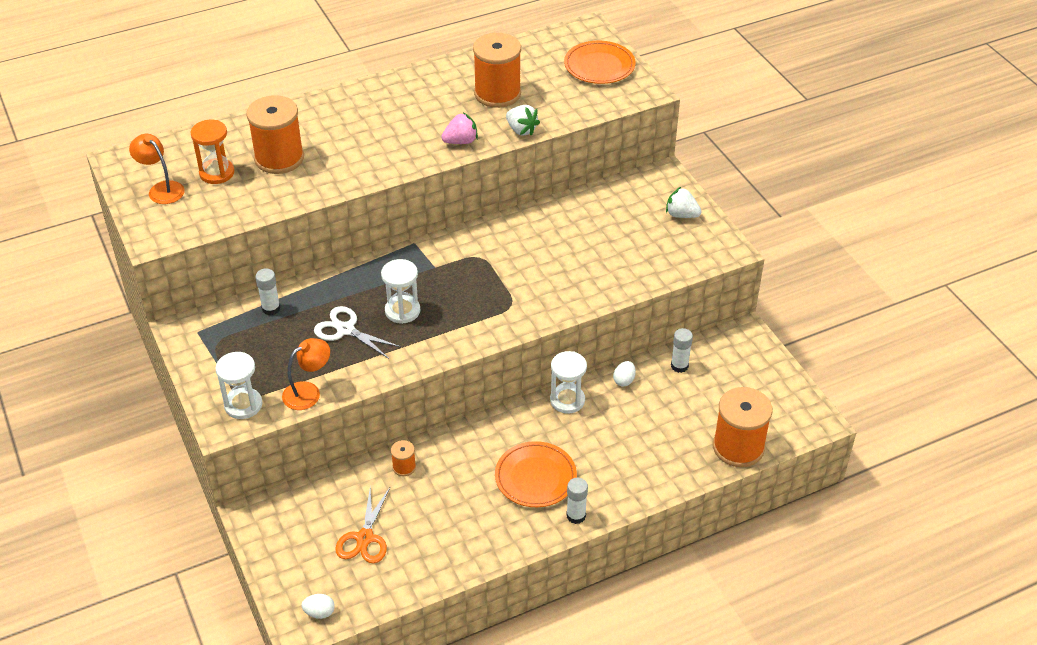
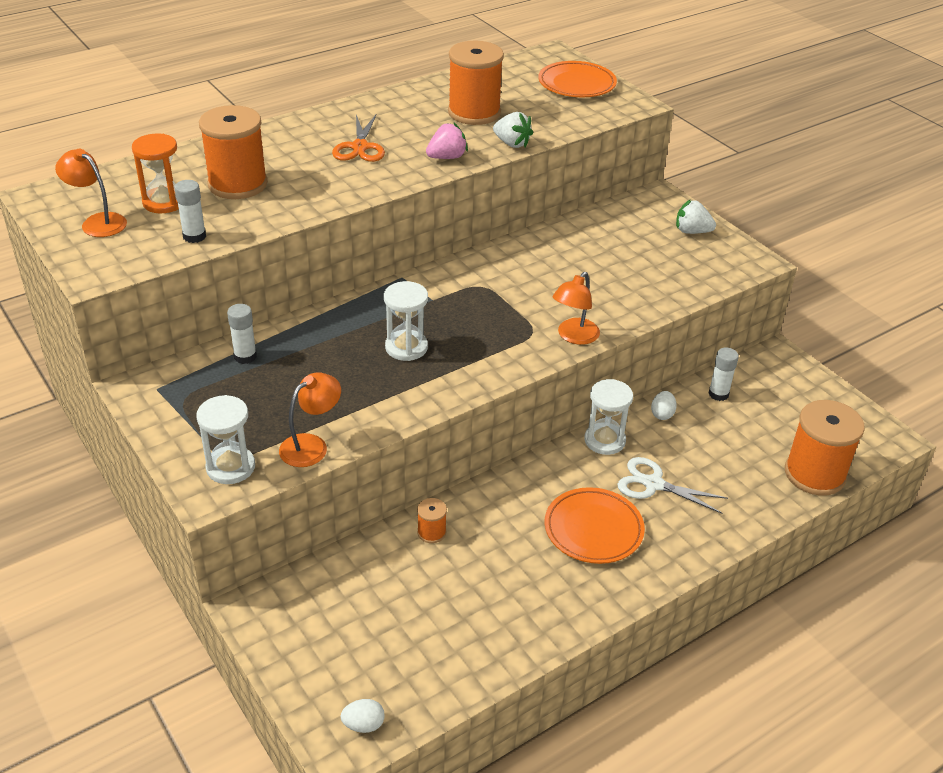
camera: 10 degrees left, 5 degrees down
(345, 330) = (342, 372): white scissors -> white scissors (653, 484)
(364, 538) = (402, 622): orange scissors -> orange scissors (360, 147)
(544, 312) = (574, 337): none -> orange lamp
(576, 516) = (655, 569): white glue stick -> white glue stick (194, 236)

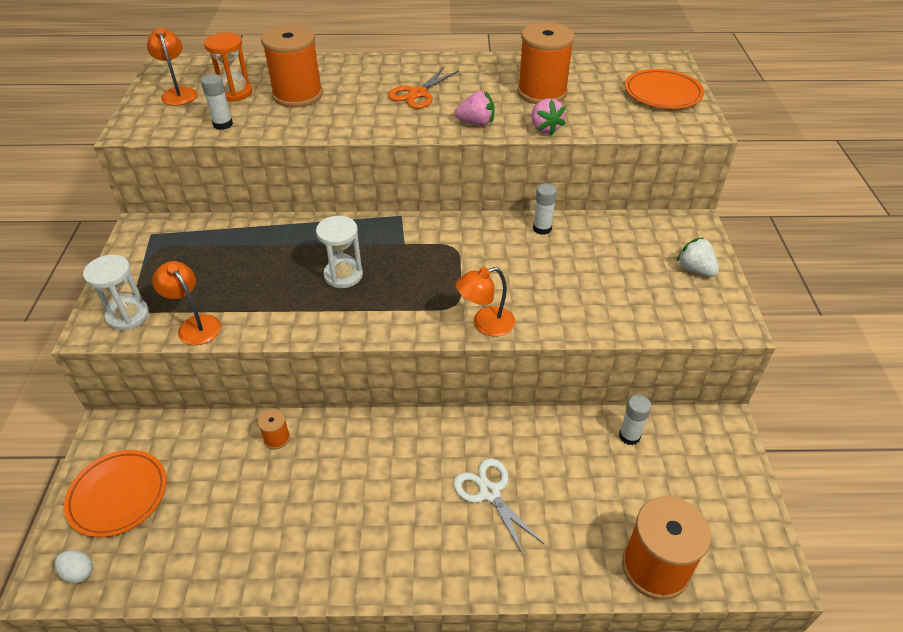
camera: 35 degrees right, 5 degrees up
(245, 356) = (228, 234): white glue stick -> white glue stick (542, 228)
(311, 445) = (195, 324): orange lamp -> orange lamp turned 120 degrees counterclockwise
(512, 143) = (544, 128): white strawberry -> pink strawberry
(593, 529) = (399, 506): orange plate -> orange plate (118, 495)
(604, 440) = (485, 429): white hourglass -> none
(662, 414) = (558, 430): white egg -> none

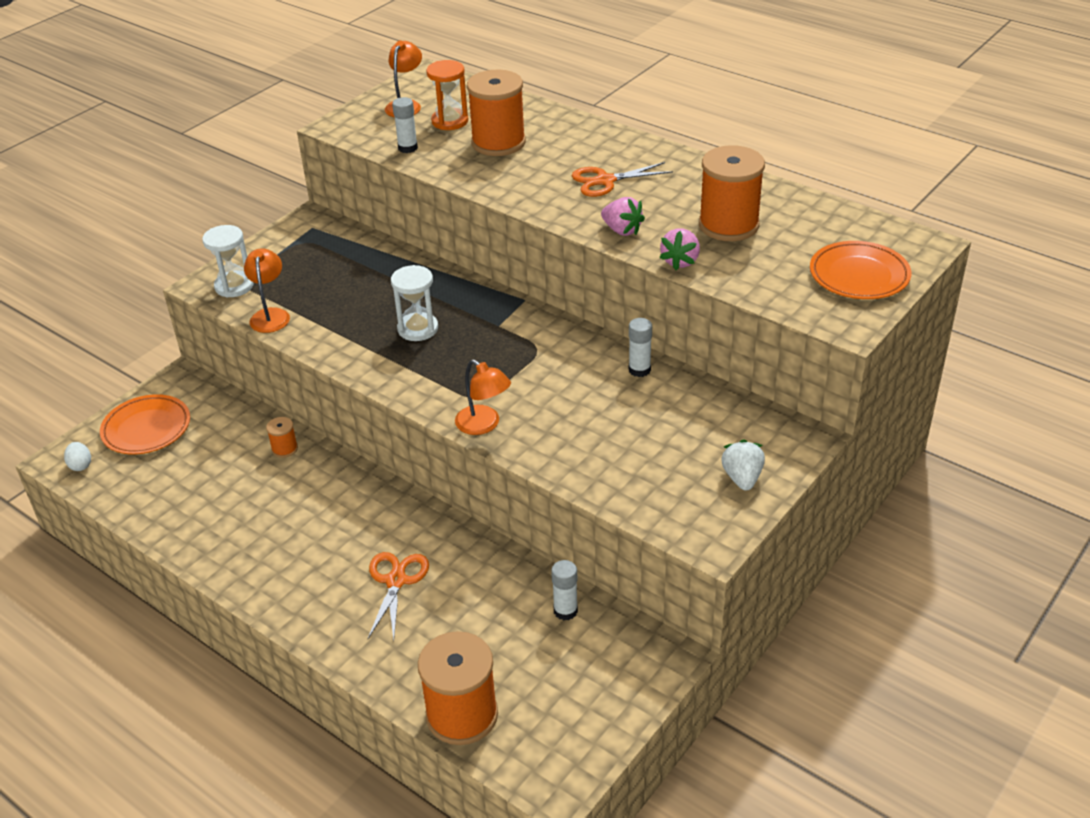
camera: 40 degrees right, 5 degrees down
(485, 324) = (484, 425): orange lamp -> orange lamp turned 150 degrees counterclockwise
(489, 492) = (396, 581): white scissors -> orange scissors

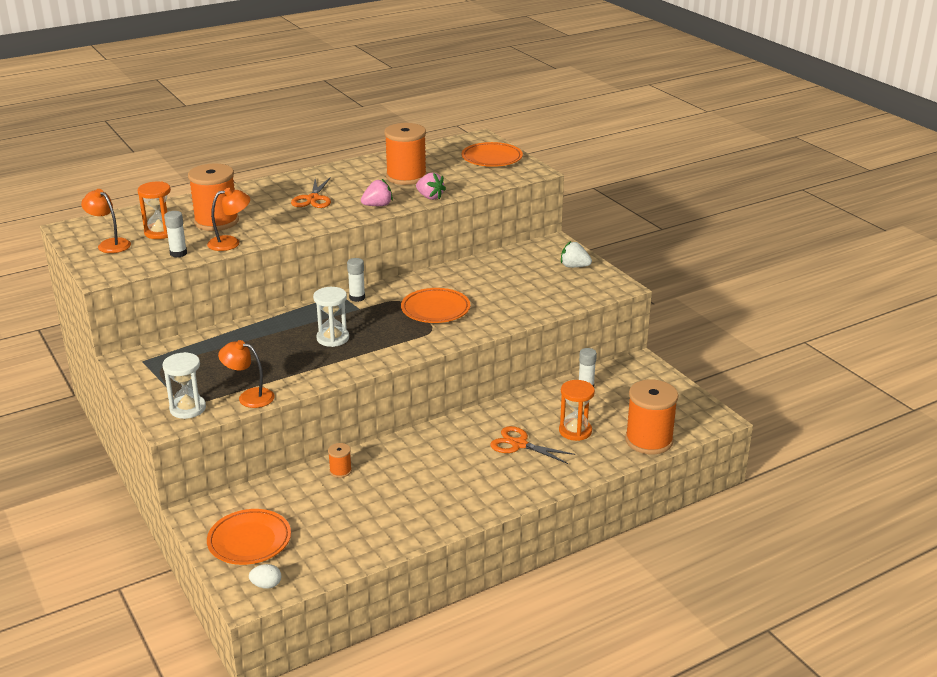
camera: 70 degrees left, 10 degrees down
(450, 628) = (575, 431): none -> orange hourglass
(484, 425) = (462, 333): orange lamp -> orange lamp (230, 242)
(531, 385) = (435, 309): none -> orange plate
(639, 370) = (452, 273): white glue stick -> white glue stick (357, 297)

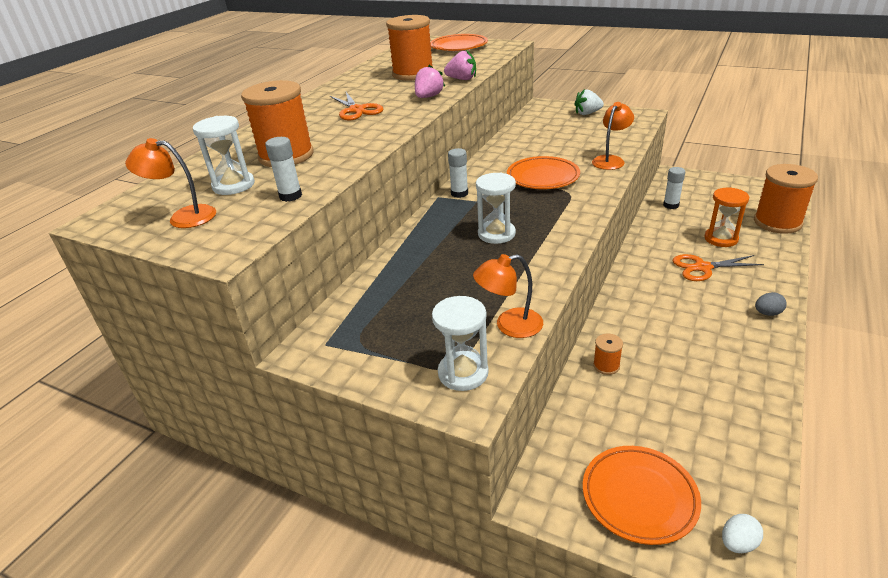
camera: 30 degrees left, 5 degrees up
(160, 232) = (233, 185): orange hourglass -> white hourglass
(230, 242) = (335, 167): orange lamp -> orange lamp (610, 160)
(507, 495) = (767, 313): none -> grey egg

